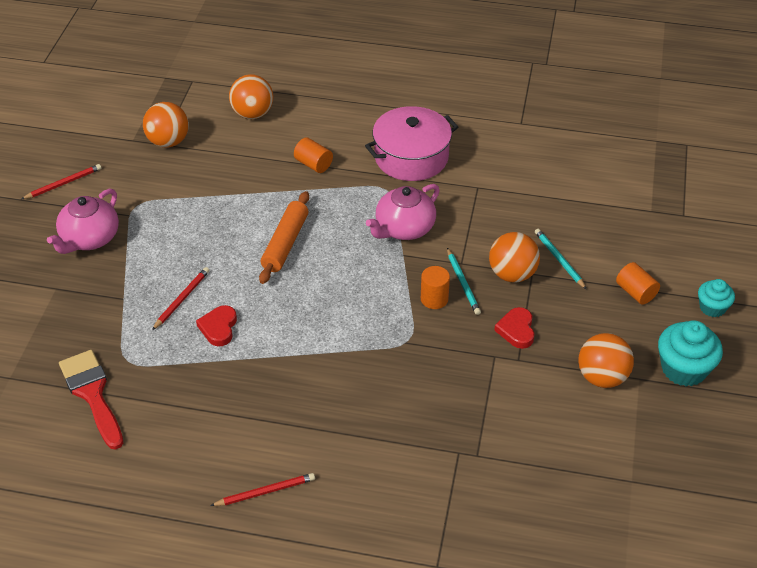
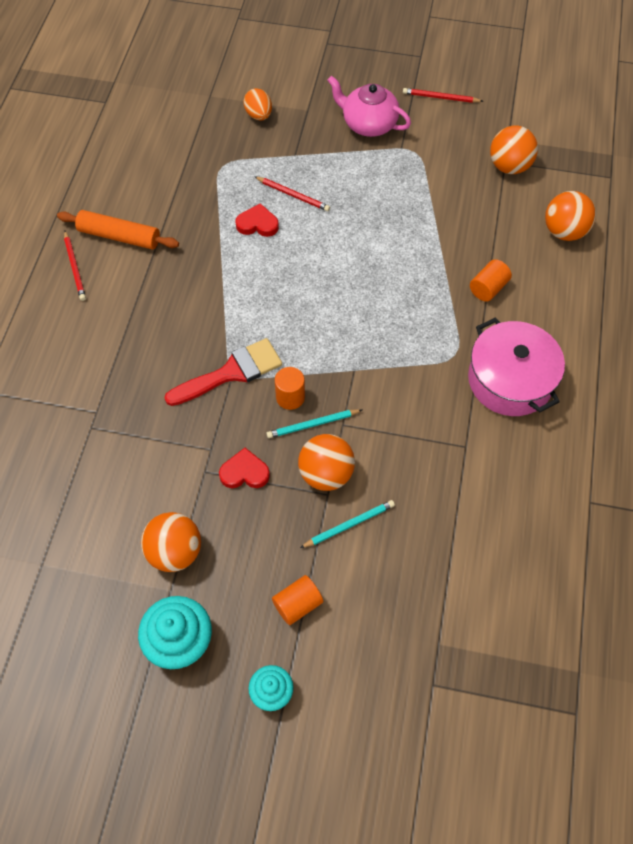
camera: 90 degrees right, 15 degrees up
(54, 330) = (258, 115): none -> orange egg
(63, 183) = (440, 98): red pencil -> red pencil turned 135 degrees clockwise
(92, 394) = (188, 147): red brush -> red brush (231, 372)
(285, 243) = (367, 269): orange rolling pin -> orange rolling pin (119, 236)
(404, 228) = (393, 371): pink teapot -> none

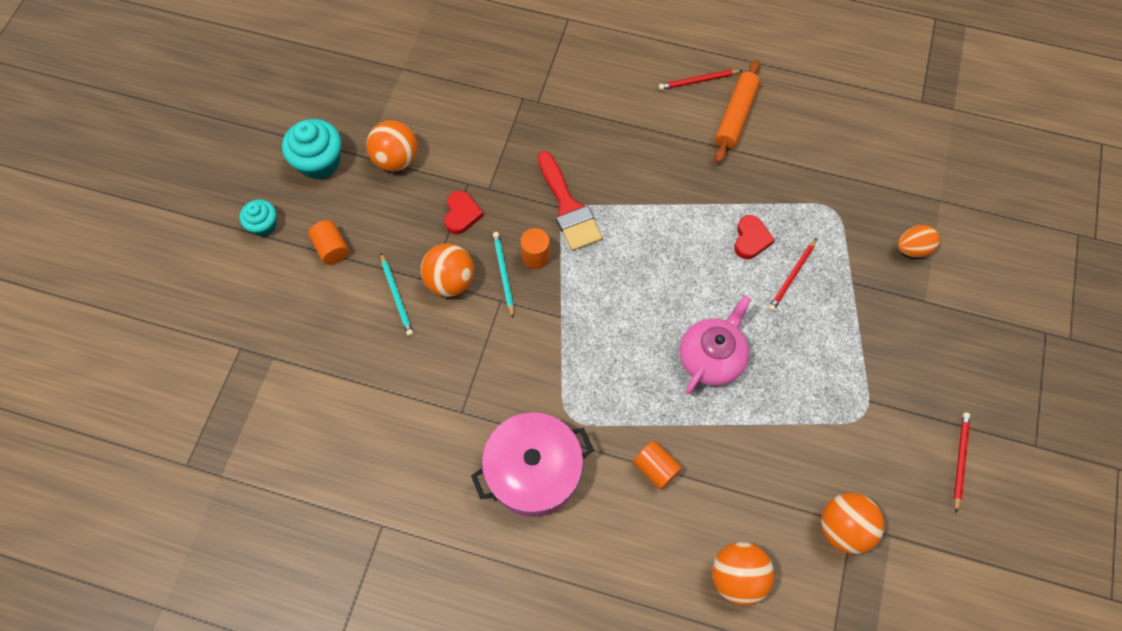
camera: 95 degrees right, 5 degrees up
(368, 124) = (906, 367): pink teapot -> pink teapot (711, 357)

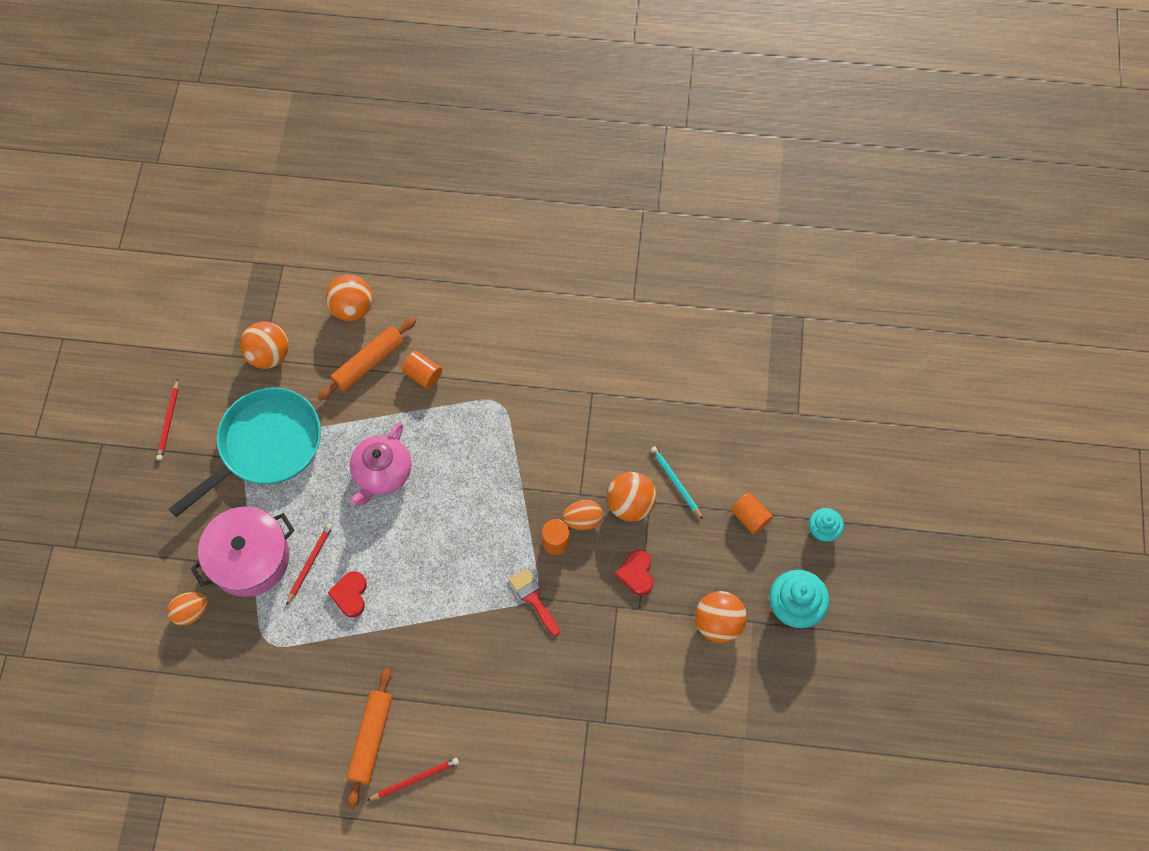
camera: 170 degrees right, 0 degrees up
(503, 274) = (583, 520): turquoise pencil -> orange egg
(533, 470) = (522, 357): pink pot -> pink pot (249, 558)
(568, 207) = (533, 599): red brush -> red brush, size x0.65
(720, 495) = (368, 363): none -> orange rolling pin
(843, 411) = (265, 446): none -> turquoise pan

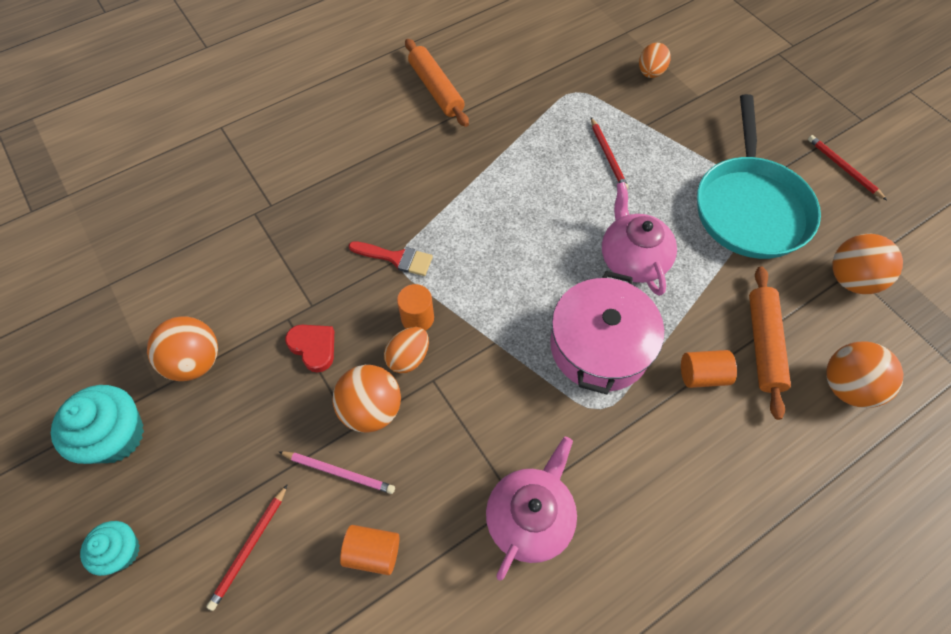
camera: 140 degrees right, 5 degrees down
(249, 558) = (655, 128): pink pot -> pink pot (599, 346)
(350, 595) = (551, 157): red heart -> none
(415, 779) = (379, 89): red pencil -> red pencil (249, 548)
(591, 381) = (530, 517): none -> pink teapot
(675, 482) = (339, 472): turquoise pencil -> pink pencil
(750, 517) = (224, 498): orange cylinder -> orange cylinder (373, 552)

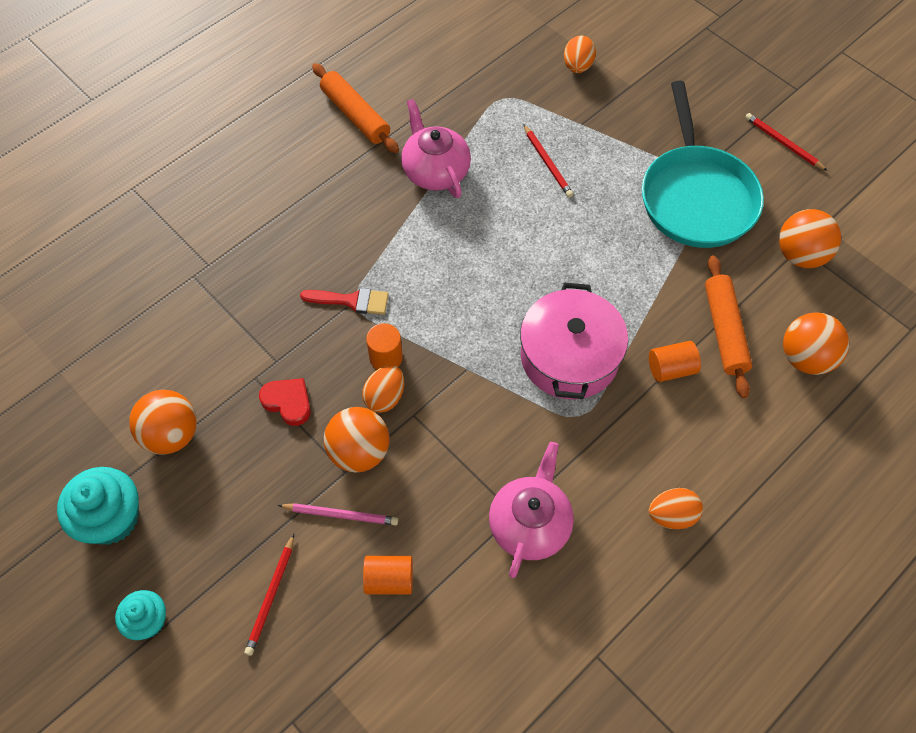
camera: 10 degrees left, 0 degrees up
(632, 259) = (588, 266): pink teapot -> pink teapot (435, 171)
(683, 534) = (672, 515): none -> orange egg

